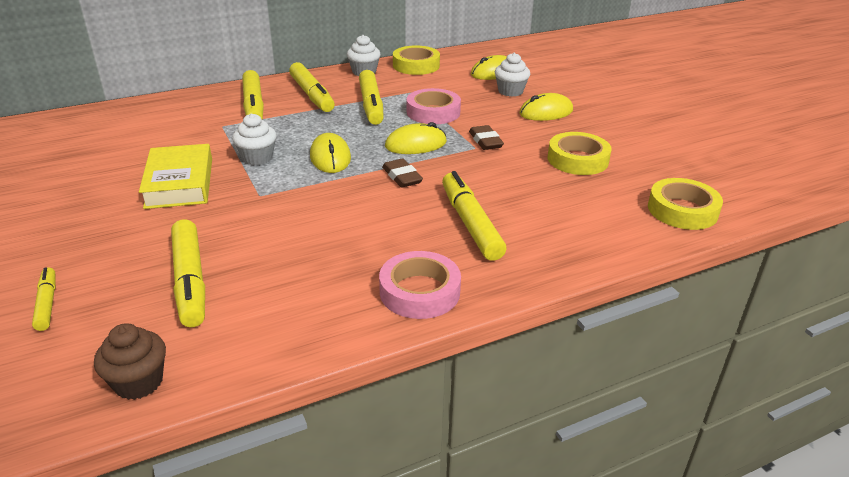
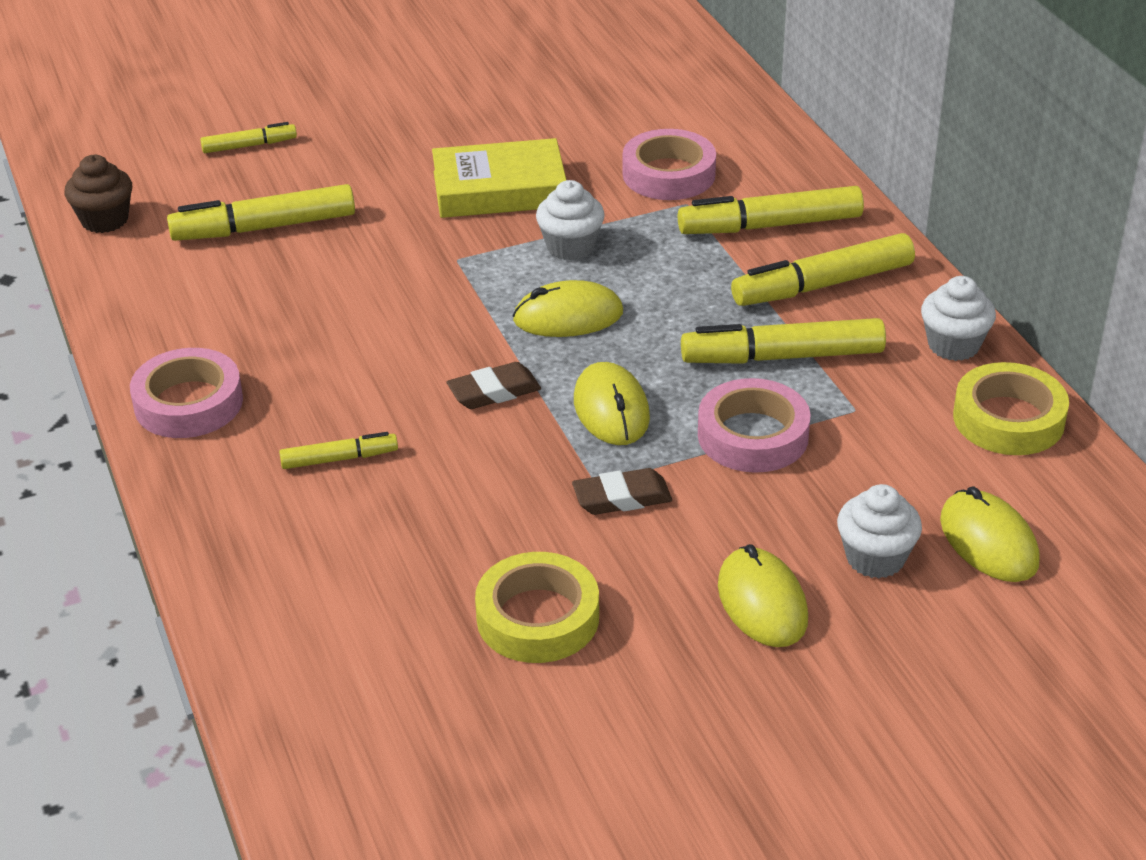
camera: 95 degrees right, 5 degrees up
(188, 130) = (668, 174): none -> pink tape
(470, 223) = (339, 459): yellow marker -> yellow marker, size x0.55
(682, 210) = (328, 729): yellow tape -> none

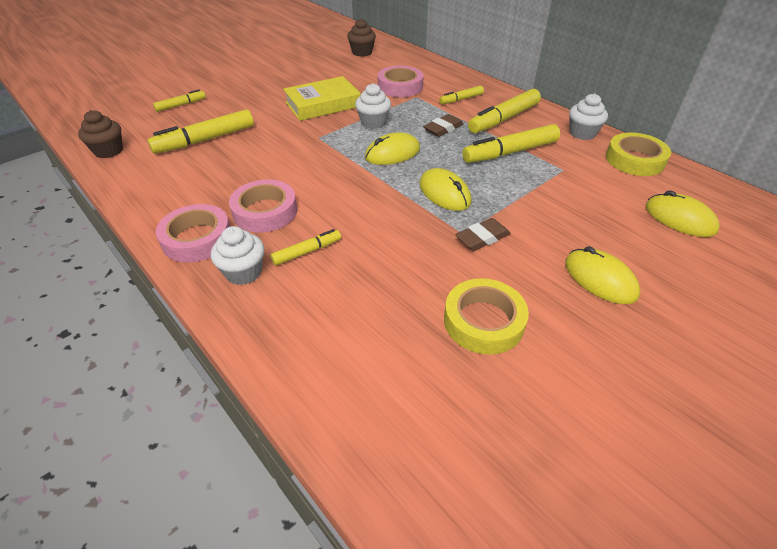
camera: 20 degrees left, 5 degrees up
(494, 392) = (376, 197): brown eraser -> brown eraser (443, 129)
(642, 75) = (362, 52): none -> brown cupcake
(753, 435) = (525, 191): pink tape -> pink tape (265, 211)
(770, 225) = (461, 99): yellow marker -> yellow marker, size x0.55
(875, 558) = (635, 240): white cupcake -> white cupcake (243, 272)

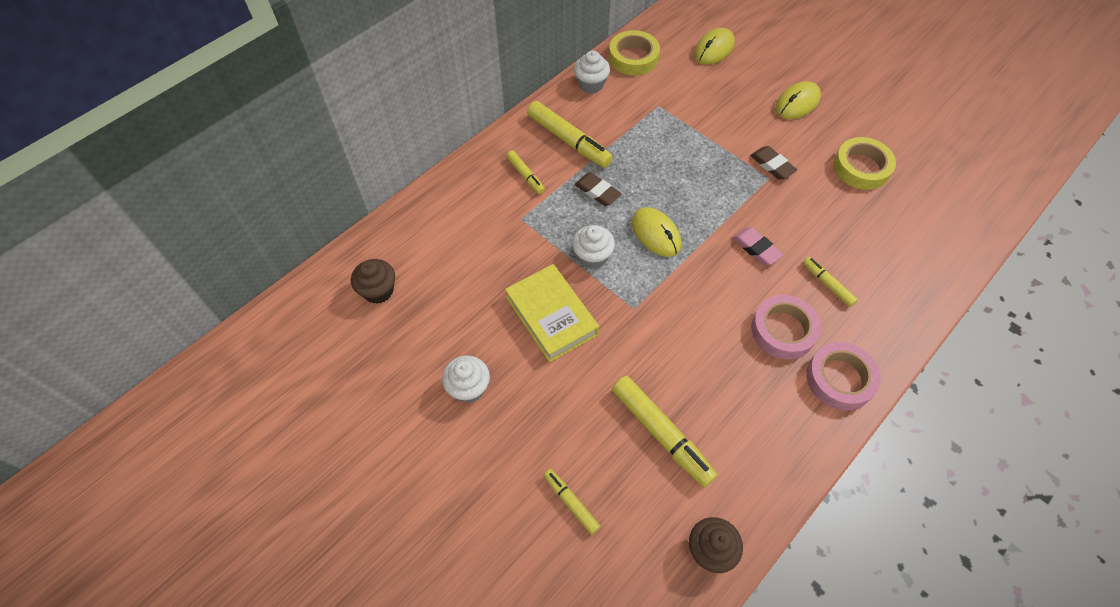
camera: 95 degrees left, 15 degrees up
(243, 272) = (868, 327): white cupcake -> white cupcake (469, 388)
(365, 209) = (756, 248): none -> pink eraser
(400, 86) = (494, 236): pink tape -> none
(444, 193) = (716, 190): yellow mouse -> none
(510, 152) = (636, 140): yellow marker -> none

